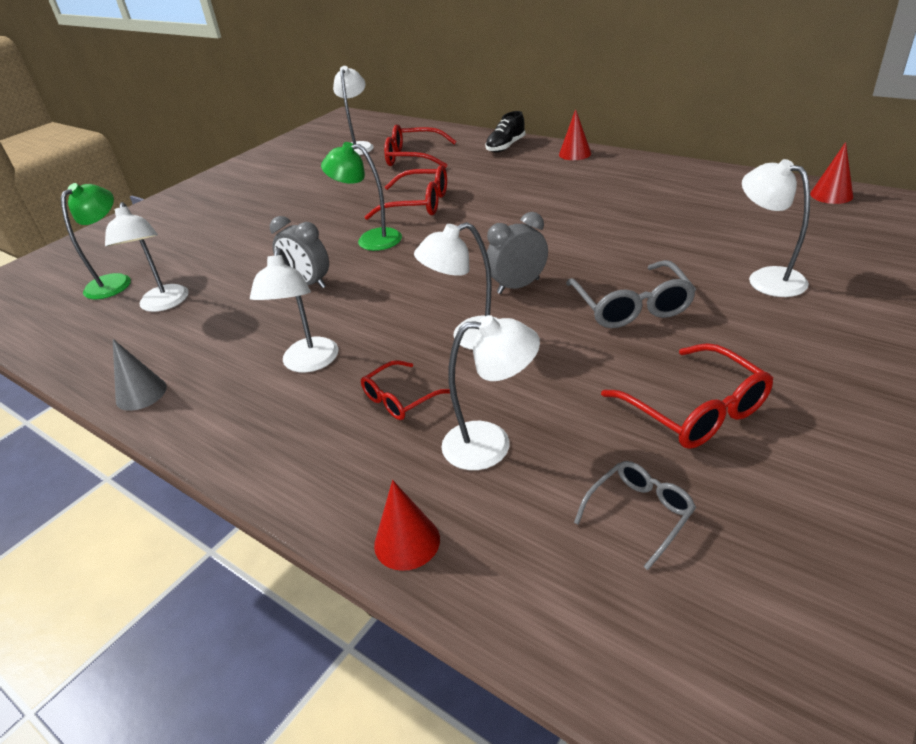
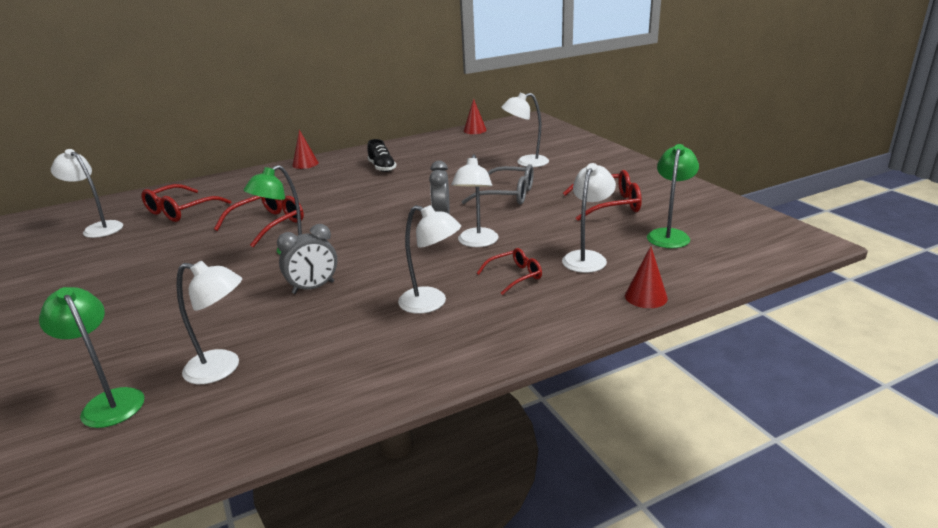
camera: 65 degrees left, 10 degrees down
(141, 393) = (371, 391): grey cone -> none
(400, 399) = (515, 276): red glasses -> red glasses turned 105 degrees counterclockwise
(505, 146) = (244, 179): black shoe -> black shoe (382, 168)
(639, 514) = (669, 235): grey glasses -> green lamp

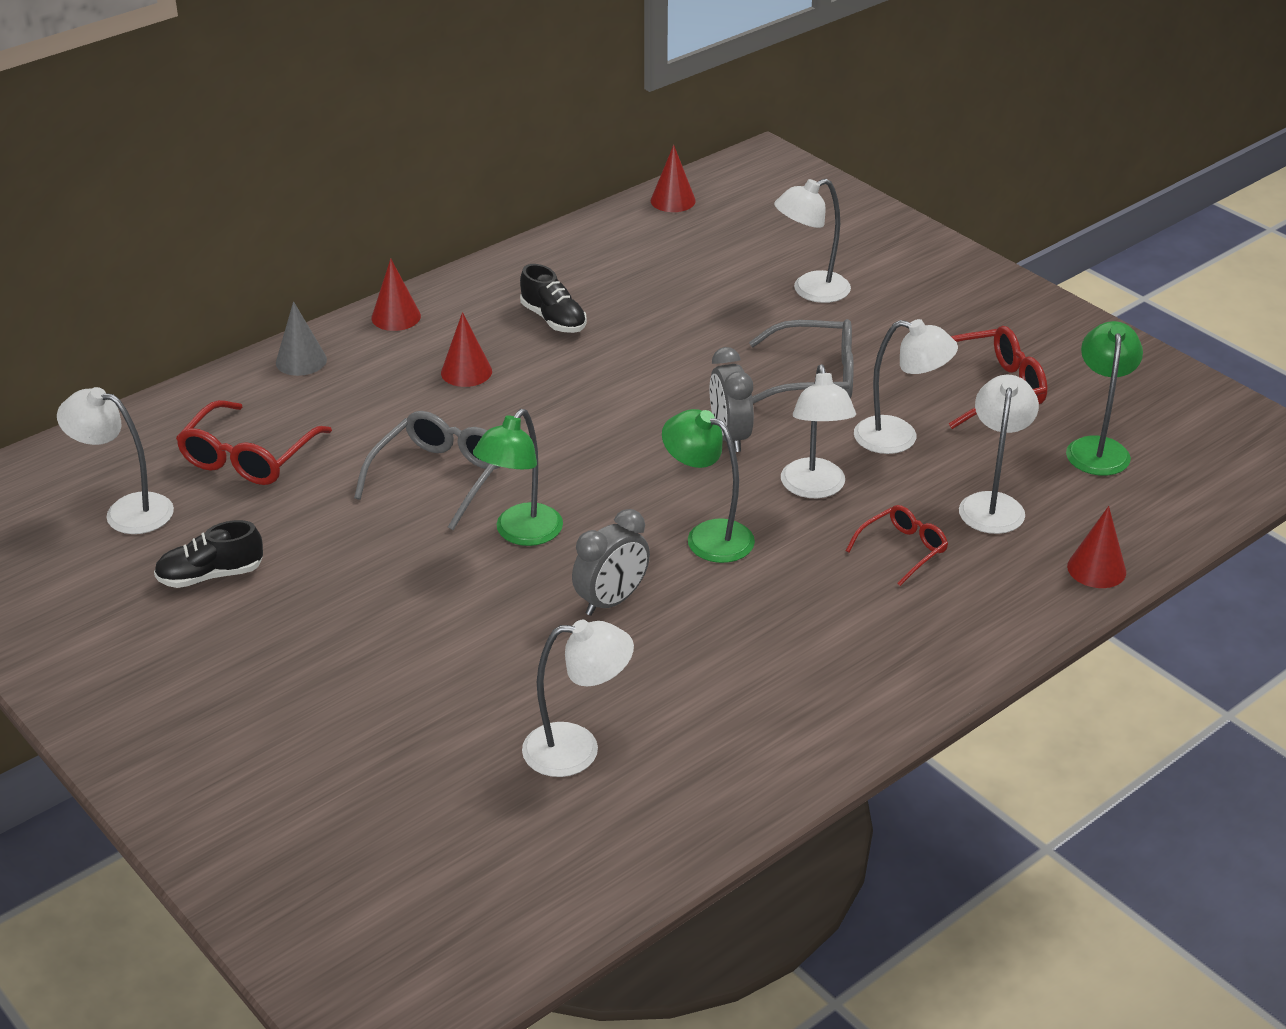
camera: 15 degrees left, 10 degrees up
(107, 258) = (210, 576): none -> black shoe
(109, 401) = (459, 816): green lamp -> green lamp (708, 536)
(244, 177) = (301, 361): none -> grey cone
(268, 224) = (440, 477): red glasses -> grey glasses
(321, 184) = (466, 372): none -> red cone
(431, 303) = (806, 611): white lamp -> white lamp (899, 438)

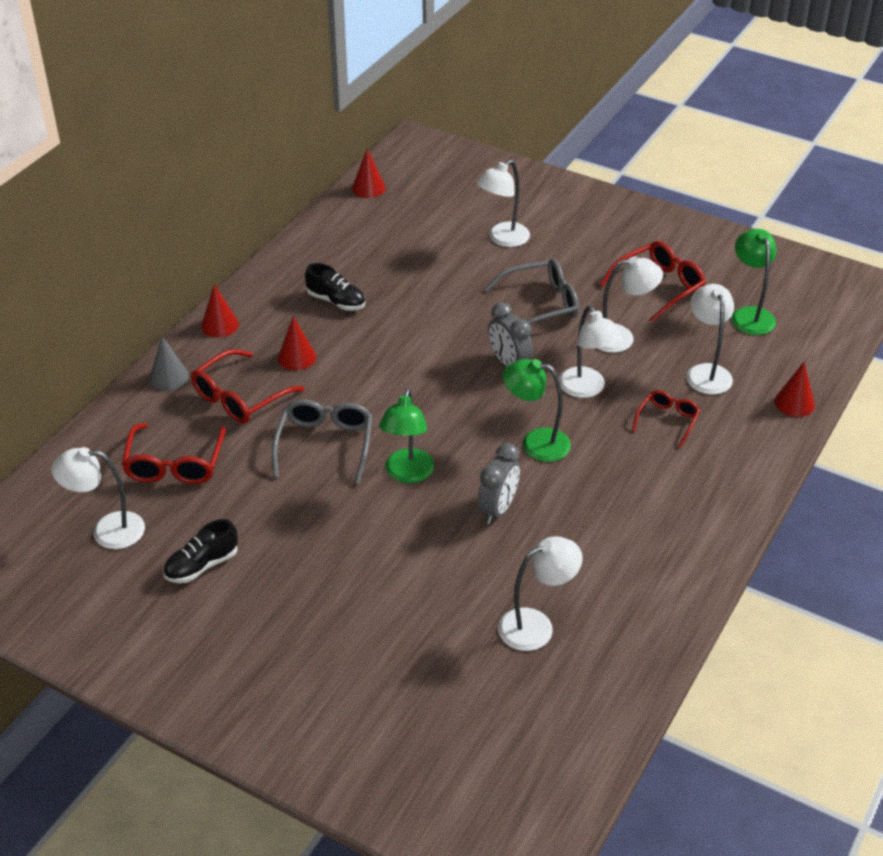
camera: 20 degrees left, 5 degrees up
(370, 401) = (240, 397): none -> red glasses

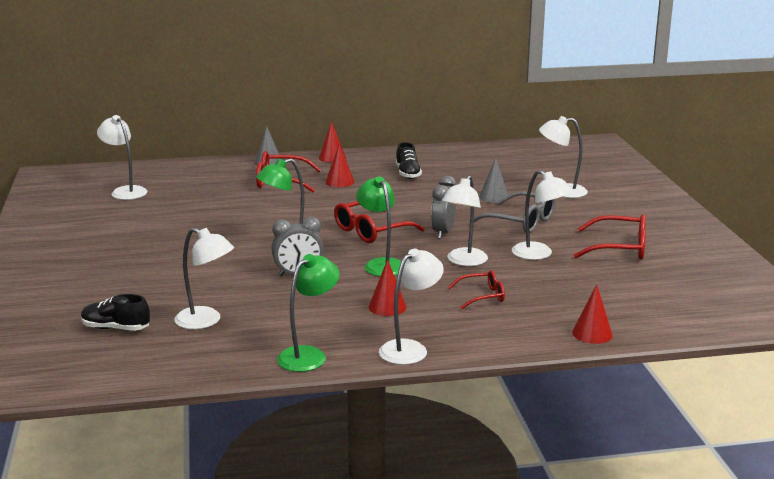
camera: 50 degrees right, 20 degrees down
(175, 464) = (200, 187): red glasses -> red glasses (371, 231)
(202, 565) = (129, 219): black shoe -> black shoe (115, 328)
(325, 445) = (277, 213): grey glasses -> none
(368, 188) = (528, 147): red cone -> red cone (387, 307)
(465, 284) = (494, 197): none -> grey cone
(706, 372) = (561, 292): white lamp -> white lamp (410, 348)
(749, 315) = (658, 286): green lamp -> green lamp (309, 355)

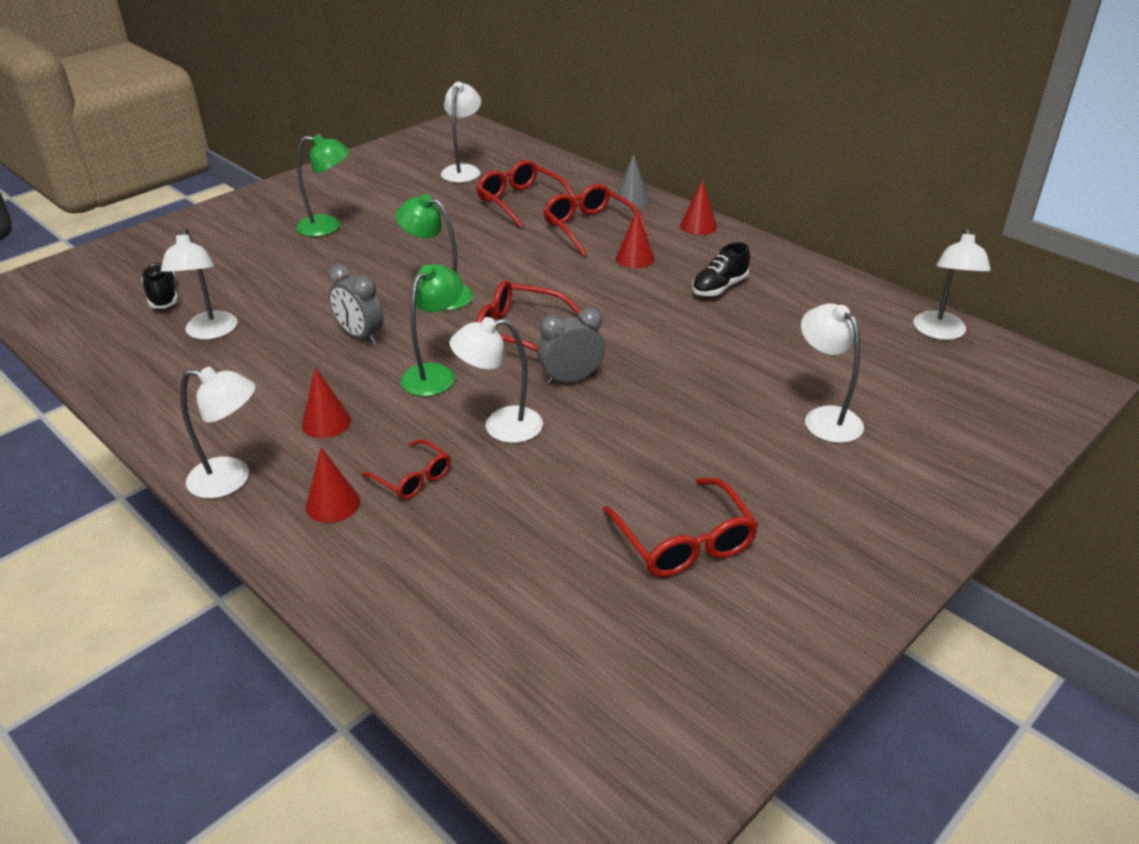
camera: 55 degrees right, 15 degrees up
(208, 188) = (521, 202): none -> red glasses
(309, 355) = (174, 420): green lamp -> green lamp (328, 227)
(494, 197) = (730, 372): grey cone -> none
(520, 222) = (674, 423): grey glasses -> none
(539, 254) = (584, 476): white lamp -> white lamp (940, 332)
(592, 333) = (375, 612): red cone -> red cone (333, 504)

